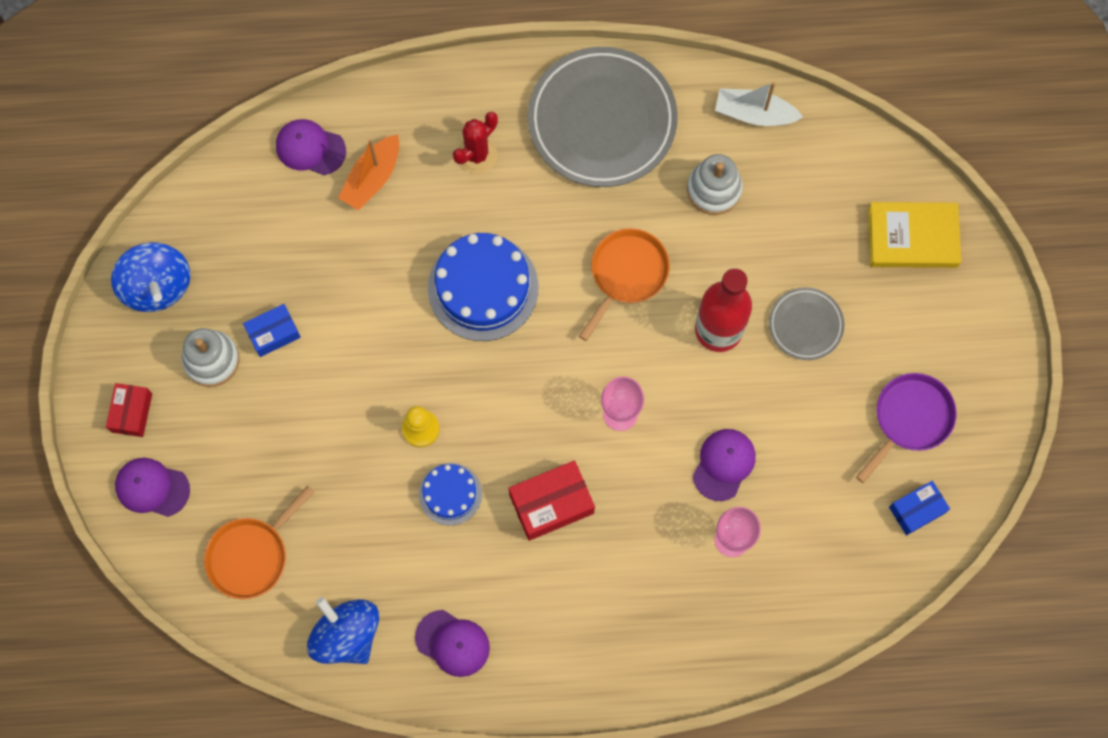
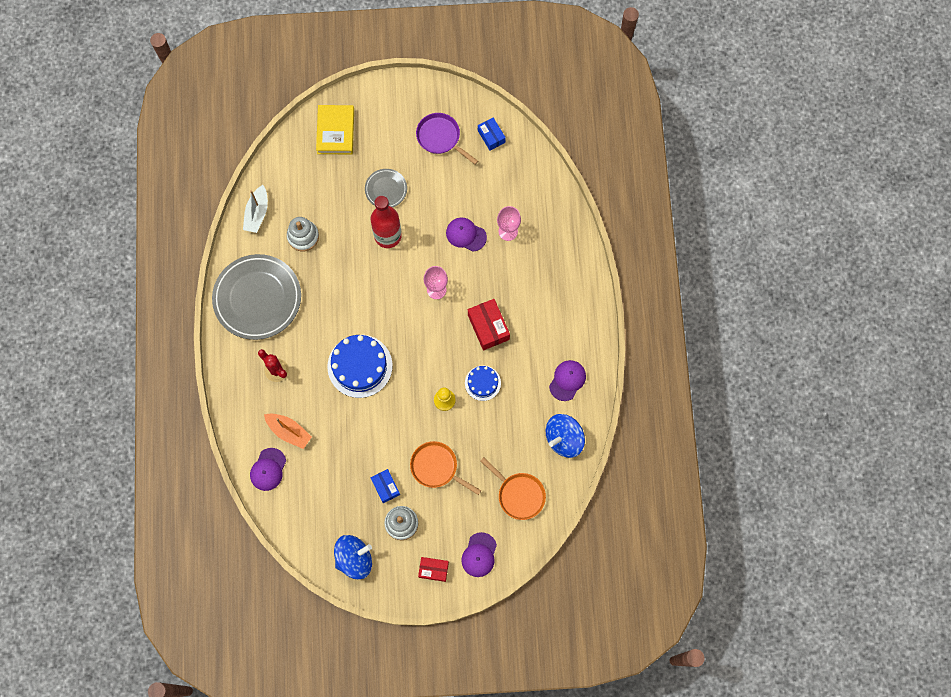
camera: 90 degrees left, 0 degrees up
(626, 274) = (353, 285): orange pan -> orange pan (437, 467)

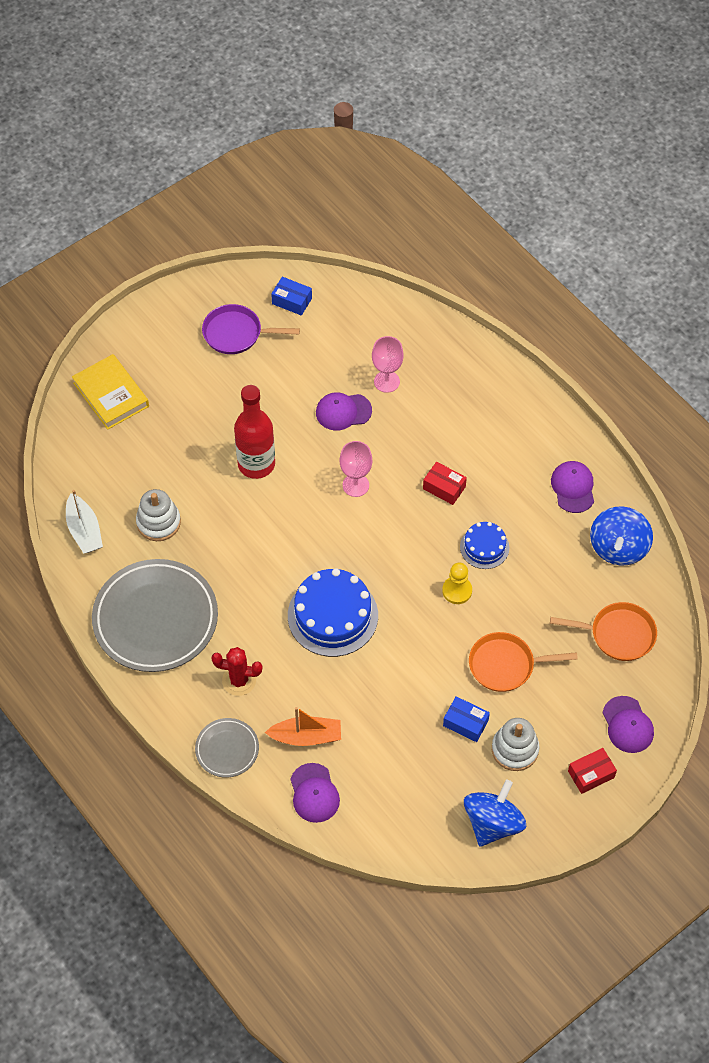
camera: 35 degrees left, 15 degrees down
(386, 189) = (216, 419): grey plate -> grey plate (227, 749)
(488, 327) = (444, 488): red box -> red box, size x0.65

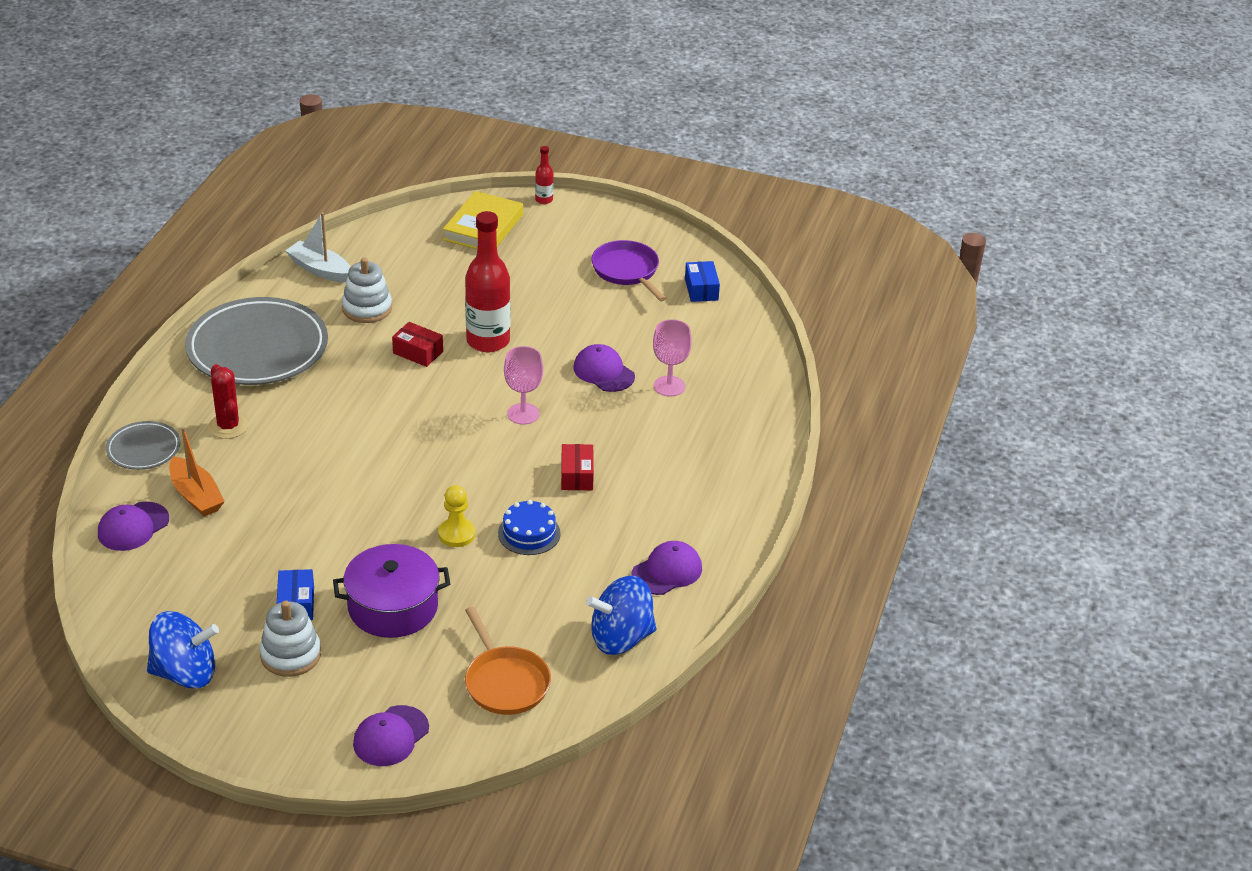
camera: 55 degrees right, 20 degrees down
(84, 530) = (320, 270): white boat -> white boat turned 90 degrees clockwise
(106, 337) = (544, 200): none -> red bottle
(332, 615) = (353, 458): blue cake -> none
(506, 665) = (393, 607): orange pan -> purple pot
(591, 774) = (302, 730): red box -> red box (418, 352)

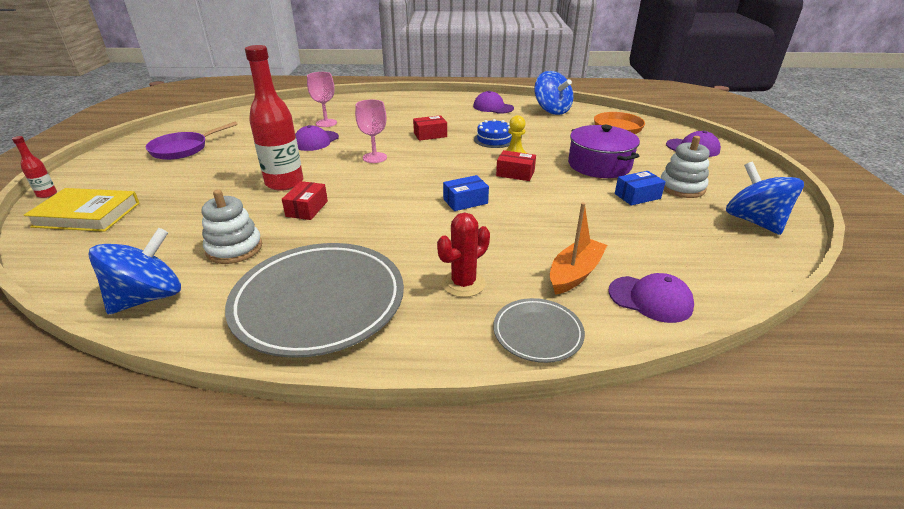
camera: 105 degrees left, 5 degrees down
(320, 270) = (148, 297): white boat -> blue spinning top
(413, 521) = (515, 173): none -> red box
(701, 289) = (211, 126): blue box -> blue box (465, 201)

